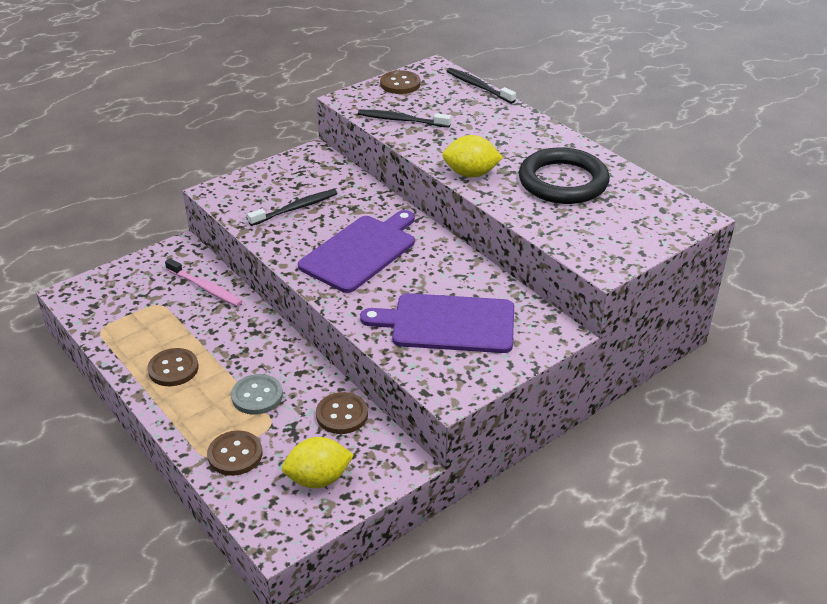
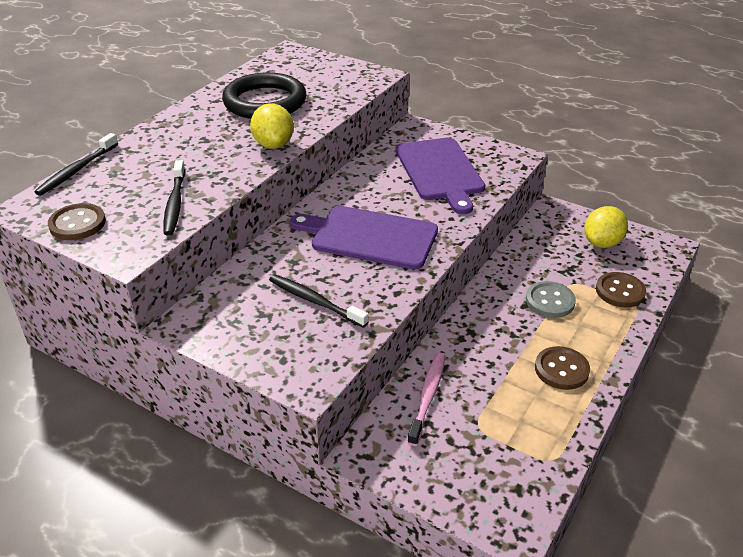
camera: 110 degrees left, 0 degrees up
(318, 479) = (602, 243): yellow lemon -> yellow lemon turned 75 degrees clockwise
(342, 415) = (531, 249): brown button -> none

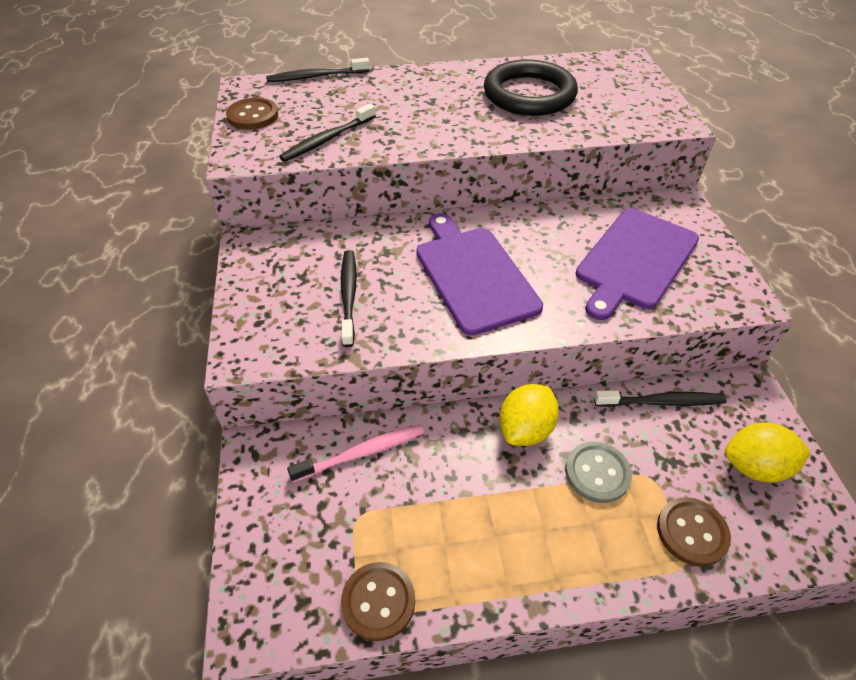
camera: 50 degrees right, 10 degrees up
(273, 144) = (473, 135): yellow lemon -> yellow lemon (525, 429)
(527, 246) = (661, 402): none -> black toothbrush
(561, 369) = (503, 545): brown button -> brown button (378, 601)

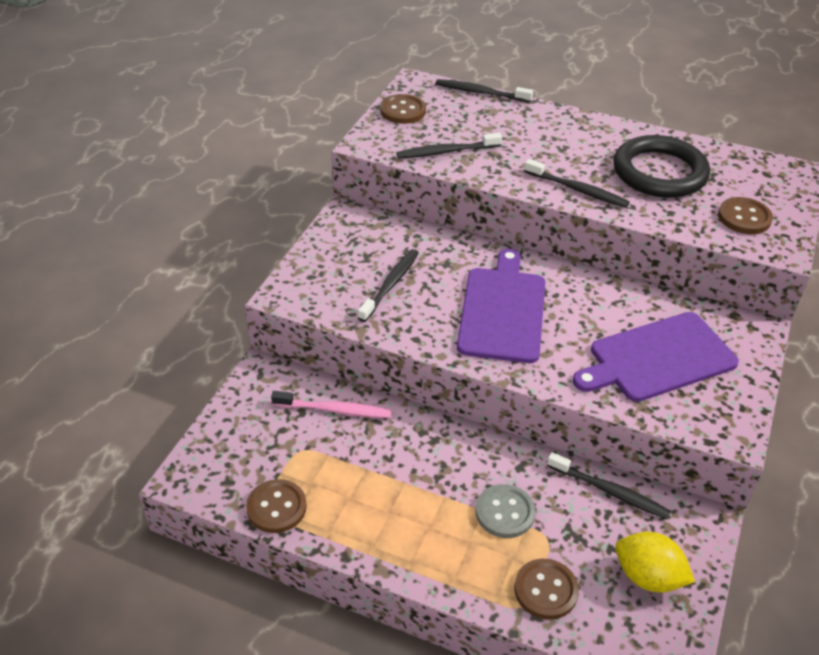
camera: 30 degrees right, 5 degrees down
(476, 132) = (577, 189): none -> black toothbrush
(525, 429) = (473, 454): yellow lemon -> none
(626, 108) = (744, 217): none -> brown button

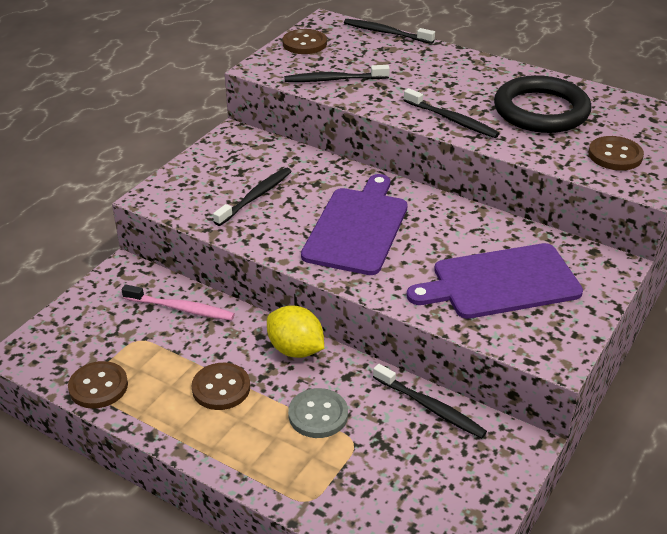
camera: 10 degrees right, 5 degrees down
(545, 590) = (337, 488): brown button -> brown button (221, 388)
(648, 577) = (445, 489): yellow lemon -> yellow lemon (295, 349)

